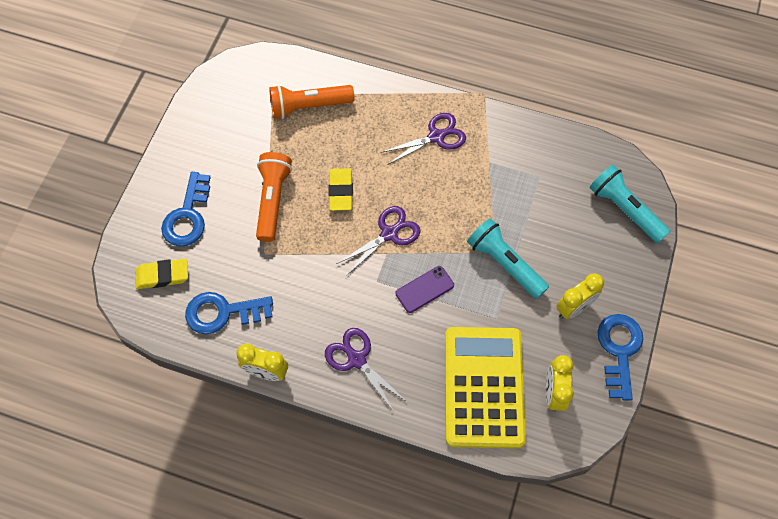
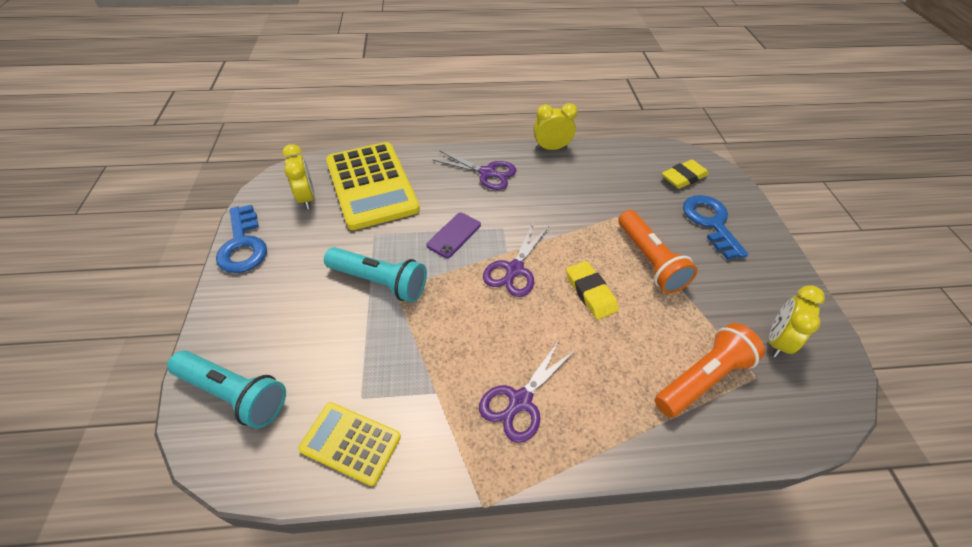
camera: 155 degrees right, 15 degrees down
(222, 312) = (614, 170): blue key -> none
(551, 152) = (350, 443): none -> yellow calculator
(573, 308) = (295, 265): yellow clock -> yellow clock (777, 341)

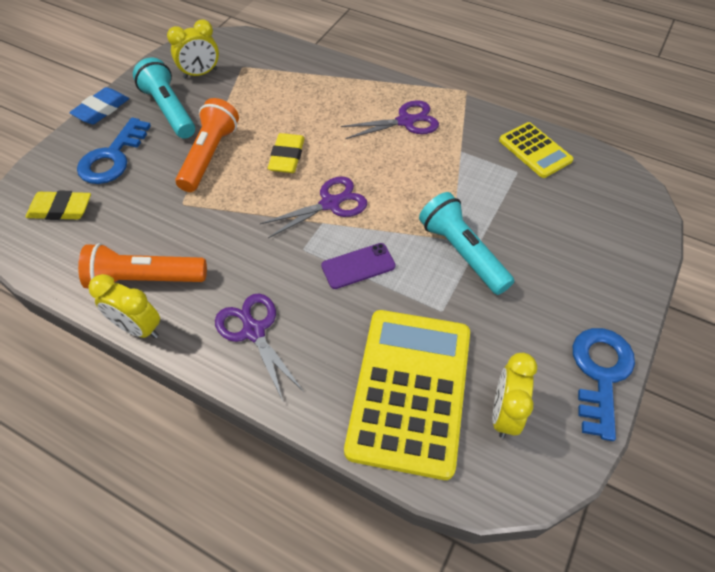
camera: 145 degrees left, 5 degrees up
(234, 394) = (618, 217): turquoise flashlight -> turquoise flashlight (169, 110)
(702, 378) = (276, 80): orange flashlight -> orange flashlight (145, 279)
(784, 254) = (101, 109): none -> blue eraser

